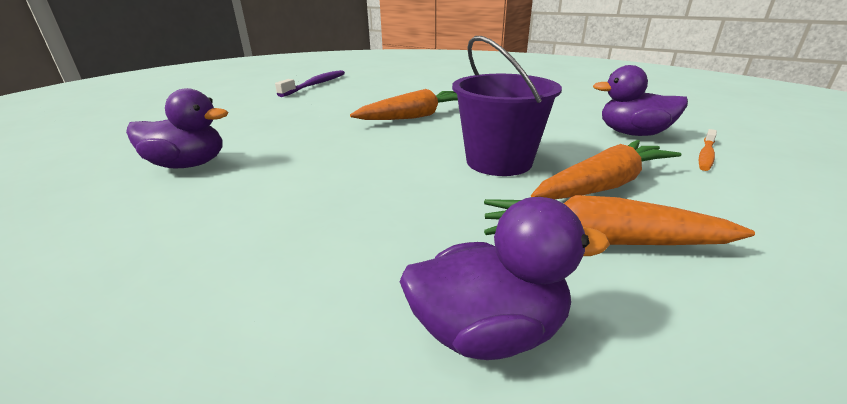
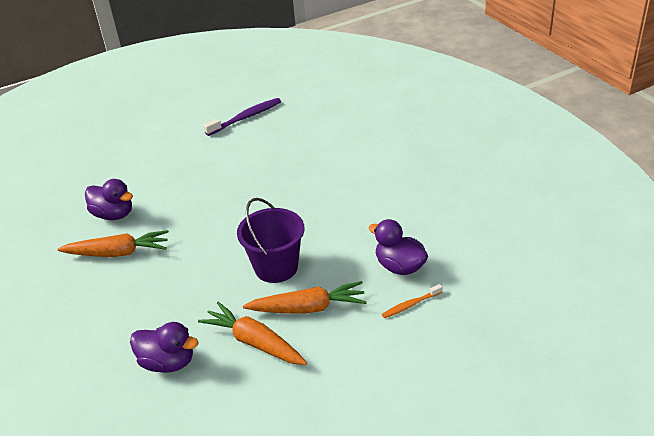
camera: 30 degrees right, 10 degrees up
(415, 116) = (276, 196): orange carrot -> orange carrot (118, 253)

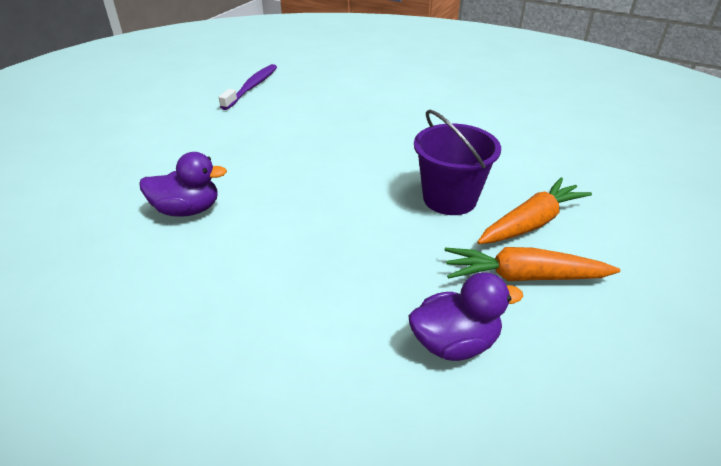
camera: 35 degrees left, 0 degrees up
(118, 253) = (239, 247): orange carrot -> none
(399, 266) = (562, 160): purple duck -> none
(411, 305) = (615, 186): orange toothbrush -> none

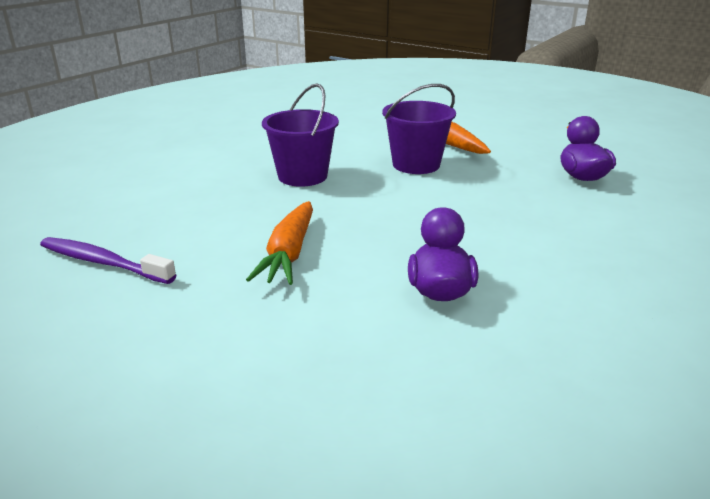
camera: 85 degrees left, 10 degrees down
(398, 137) = (302, 176): none -> purple bucket
(523, 276) = (509, 153): orange carrot -> orange carrot (289, 253)

